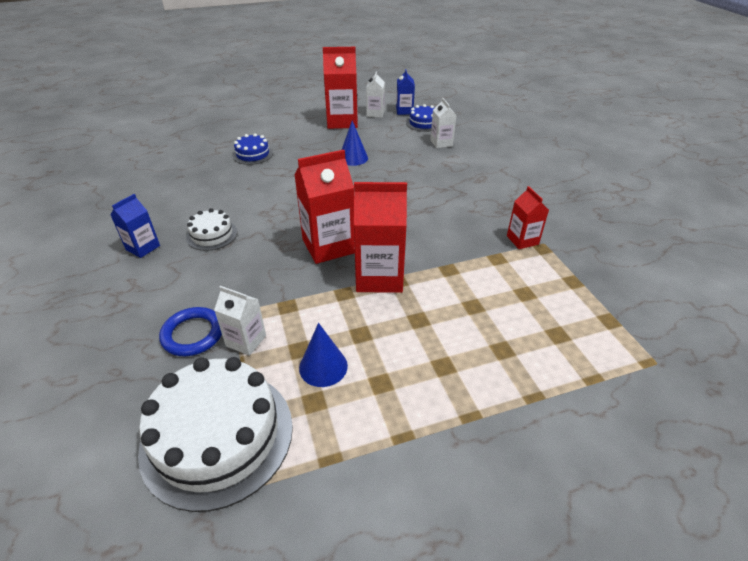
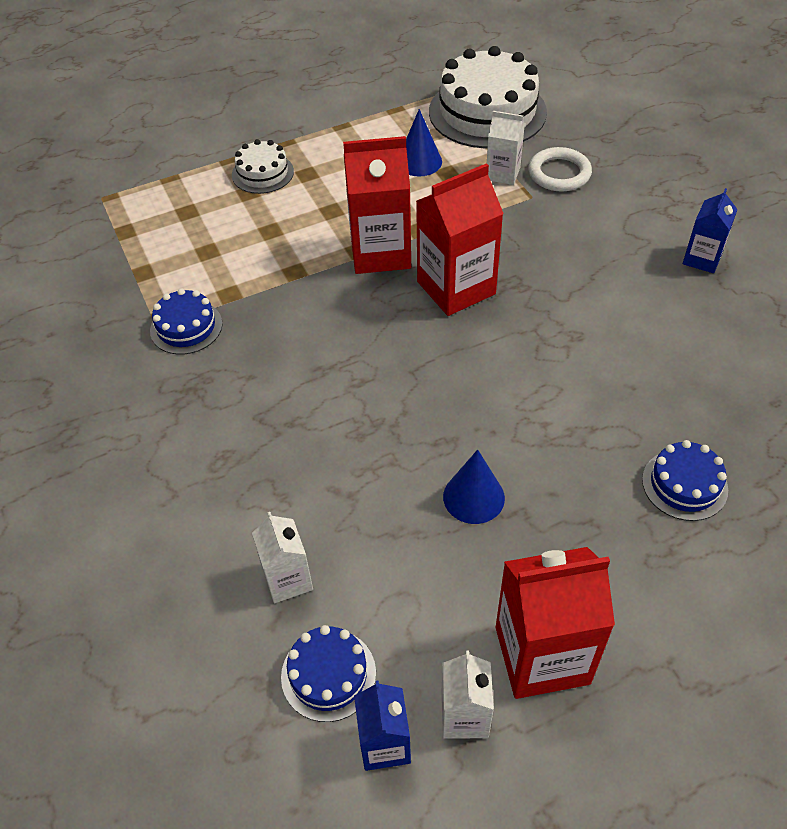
camera: 175 degrees right, 10 degrees up
(193, 334) = (559, 173): blue ring -> white ring
(212, 235) = (626, 288): white cake -> white cake (262, 173)
(522, 240) = (186, 327): red carton -> blue cake

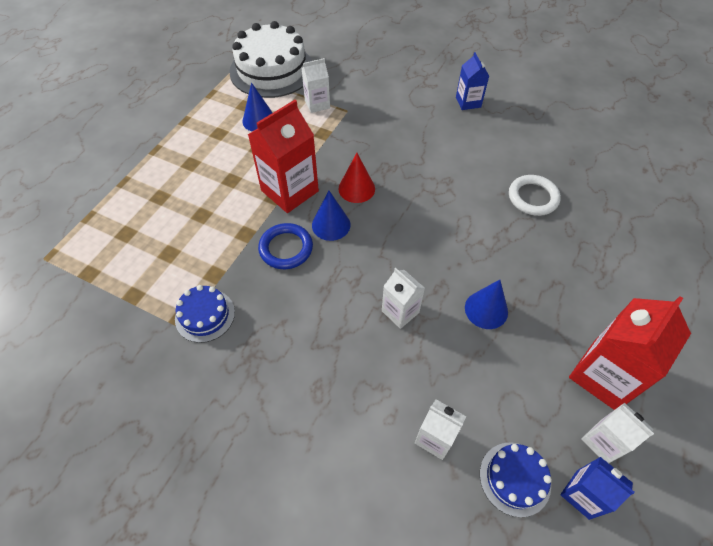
camera: 40 degrees left, 5 degrees up
(262, 173) = (158, 178): white cake -> none
(320, 308) = (286, 248): none -> blue ring
(375, 439) = (400, 312): none -> white carton
(390, 310) = (331, 225): none -> blue cone
(456, 288) = (356, 188): red carton -> red cone
(559, 173) = (349, 89): white ring -> white ring (533, 197)
(684, 484) = (576, 232): blue cake -> none

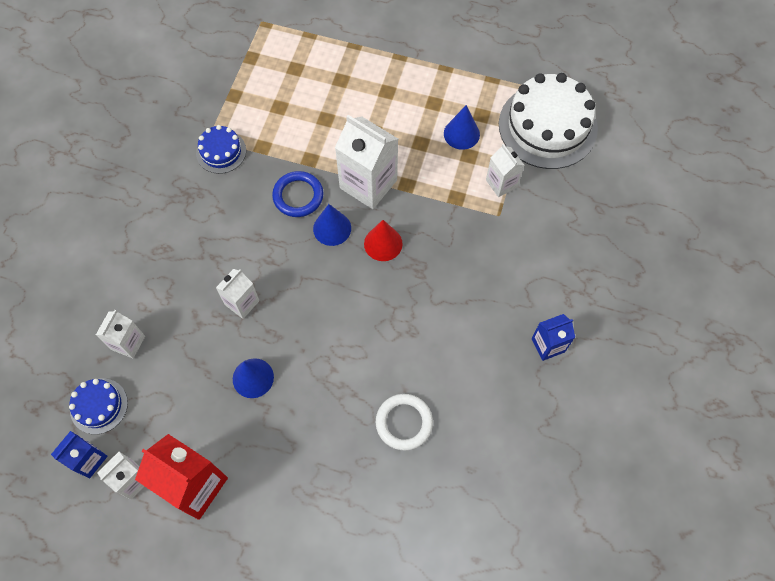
camera: 80 degrees right, 10 degrees up
(290, 191) = (368, 184): red carton -> white carton

